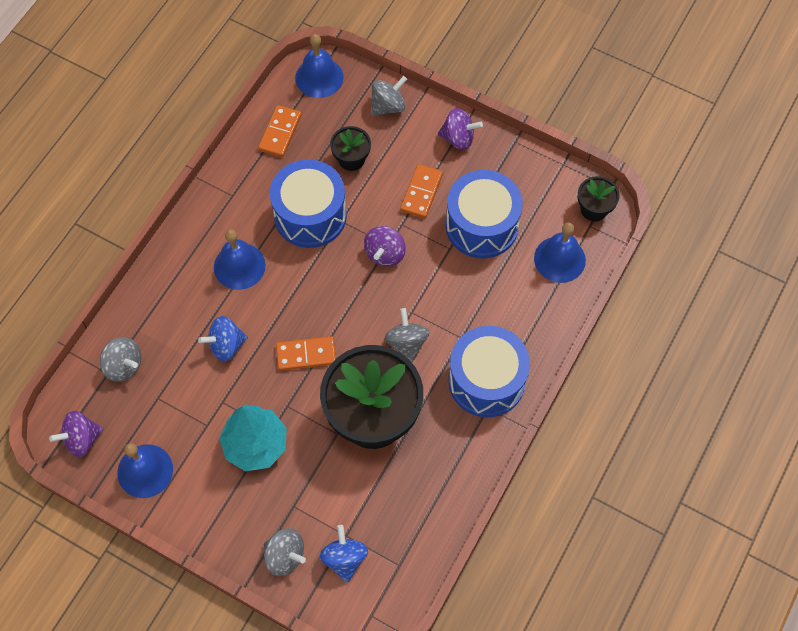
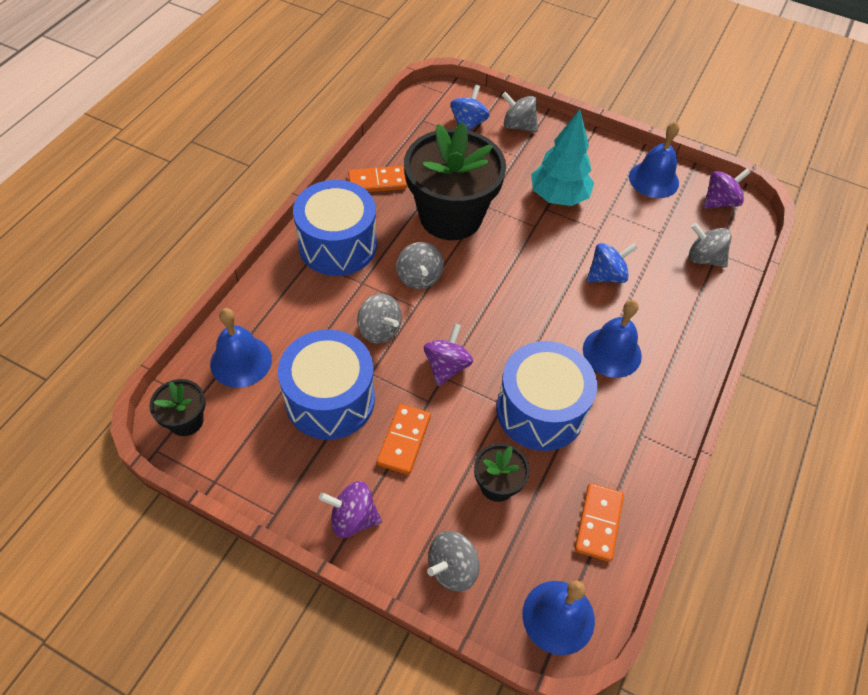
camera: 175 degrees right, 10 degrees down
(306, 354) = (523, 267): orange domino -> orange domino (377, 182)
(344, 558) = (468, 124): blue spinning top -> blue spinning top turned 150 degrees counterclockwise
(443, 288) = (379, 330): none -> grey spinning top

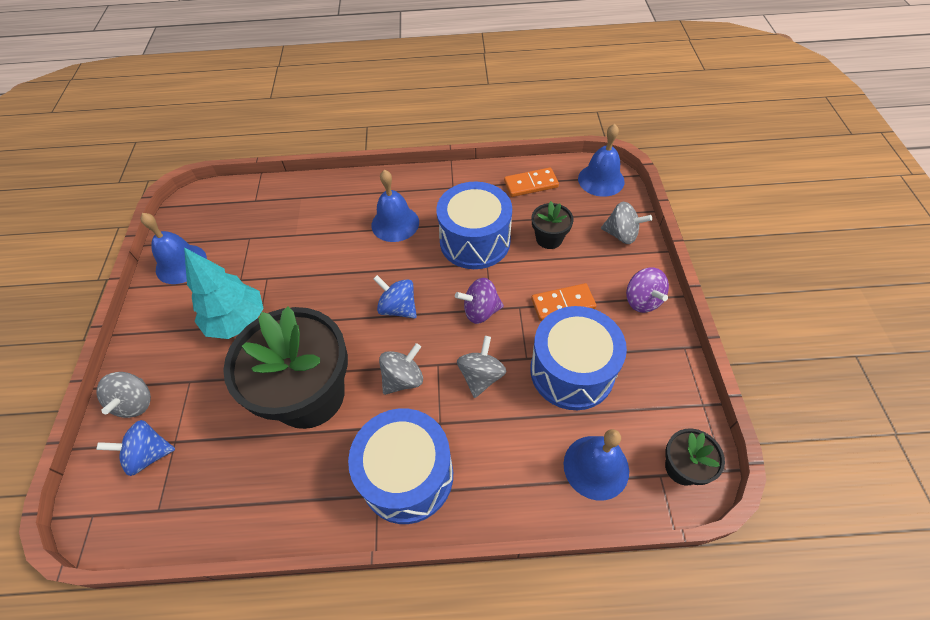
camera: 115 degrees left, 0 degrees up
(377, 182) = (292, 495): orange domino -> none
(606, 275) = (319, 253): blue spinning top -> blue spinning top (398, 308)
(704, 258) = (266, 205): grey spinning top -> none
(719, 202) = (192, 215): purple spinning top -> none

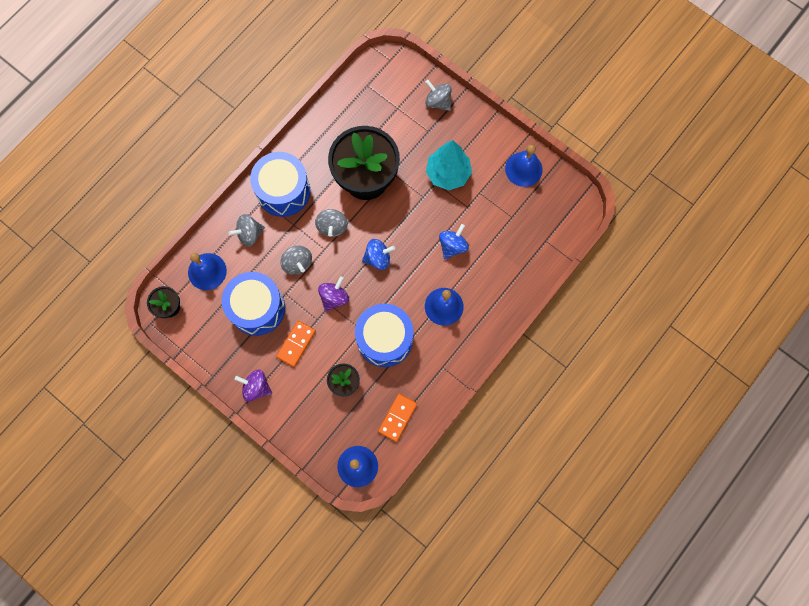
camera: 130 degrees right, 20 degrees up
(149, 454) = (400, 94): blue spinning top -> blue spinning top (452, 246)
(621, 234) = (306, 427): grey spinning top -> grey spinning top (249, 234)

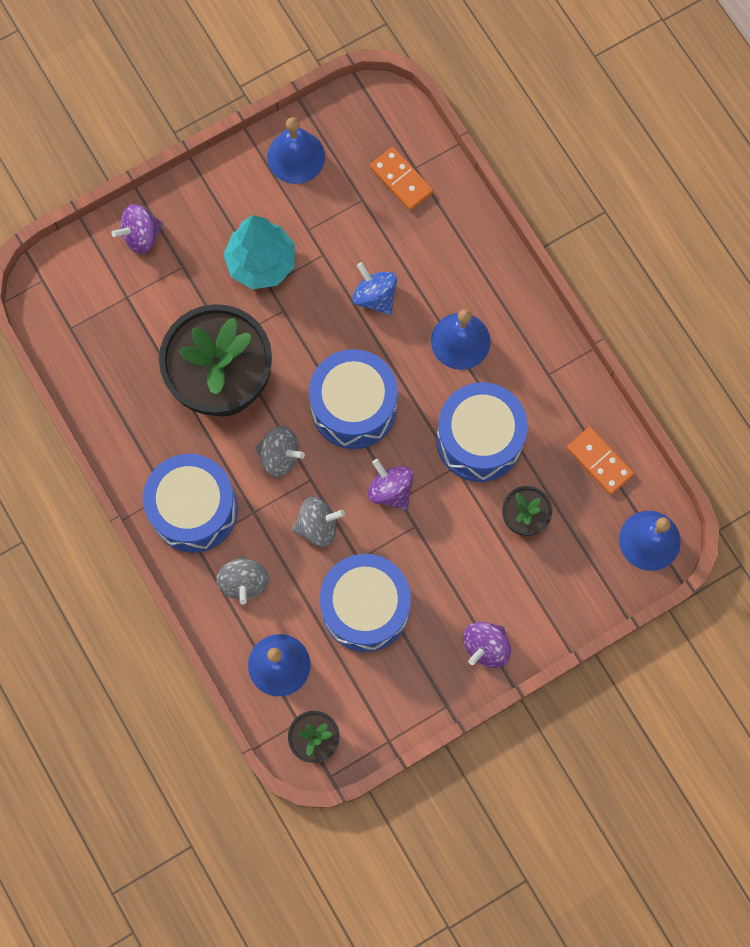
camera: 70 degrees left, 0 degrees up
(296, 344) = (441, 568): orange domino -> orange domino (401, 180)
(378, 258) = (353, 407): blue spinning top -> blue drum
(438, 102) = (141, 236): grey spinning top -> purple spinning top

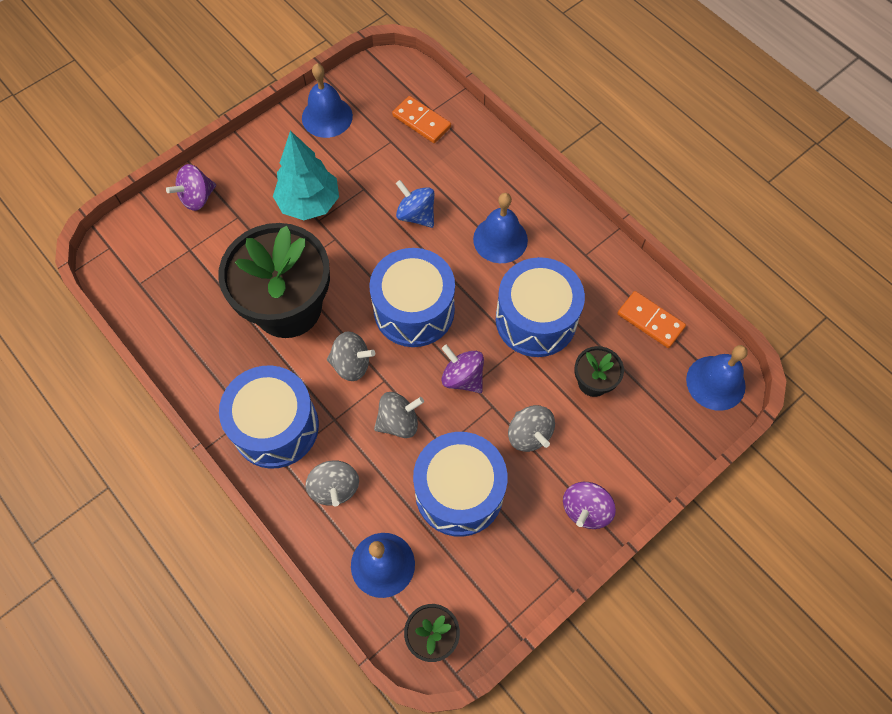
camera: 10 degrees left, 10 degrees down
(446, 562) = (529, 434): none -> grey spinning top

